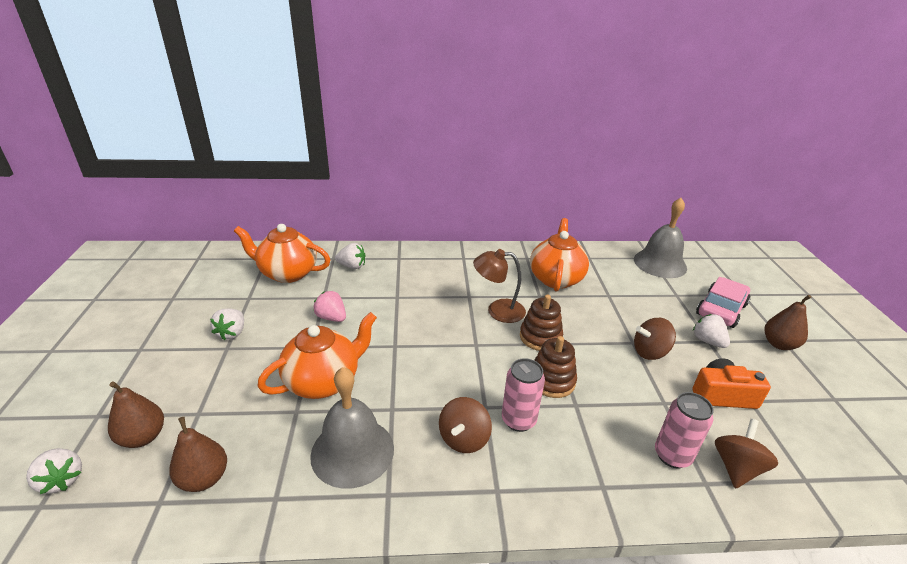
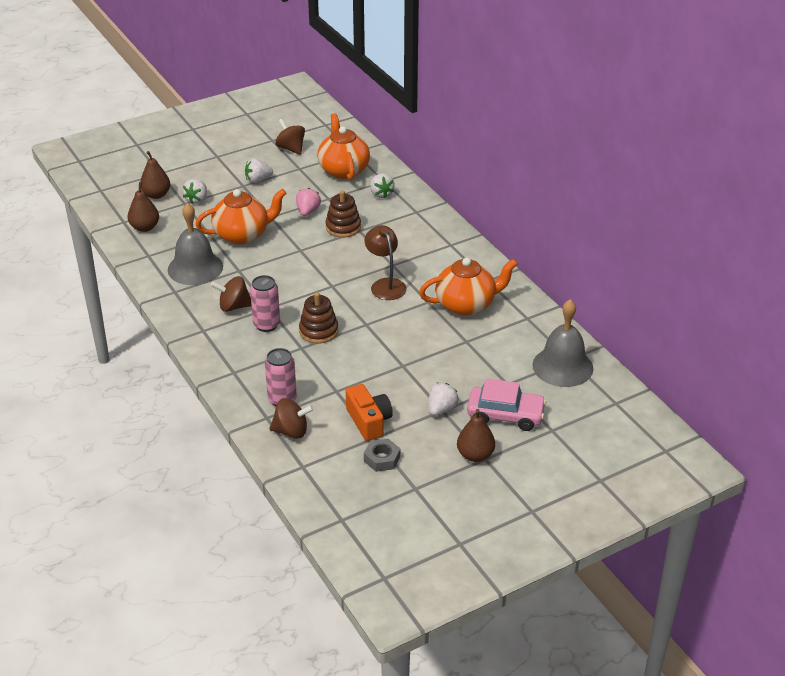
camera: 65 degrees right, 5 degrees up
(61, 480) = (117, 187): white strawberry -> white strawberry (197, 200)
(324, 381) = (242, 235): orange teapot -> orange teapot turned 45 degrees counterclockwise
(540, 337) = (367, 314): brown stacking toy -> brown stacking toy (343, 227)
(650, 352) = (396, 376): brown spinning top -> brown spinning top (291, 148)
(787, 407) = (382, 459): none -> grey nut

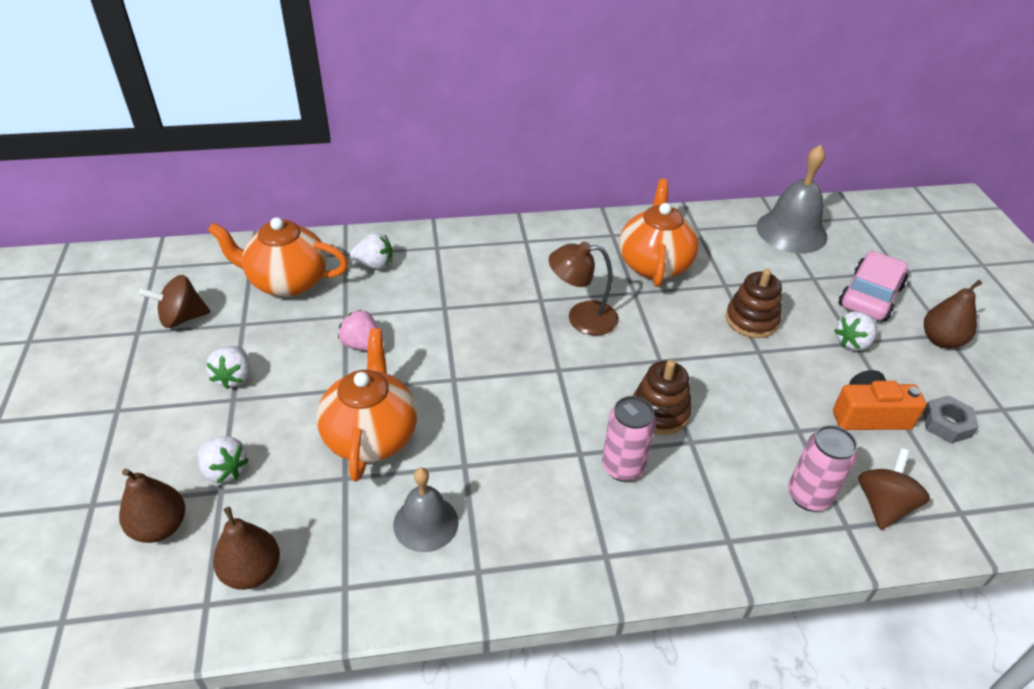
camera: 70 degrees left, 5 degrees up
(195, 268) = (425, 523): grey bell -> grey bell, size x0.64
(234, 306) = (559, 496): brown spinning top -> none
(343, 227) = (427, 320): brown stacking toy -> brown stacking toy (751, 320)
(441, 409) = (852, 342): white strawberry -> white strawberry turned 90 degrees counterclockwise

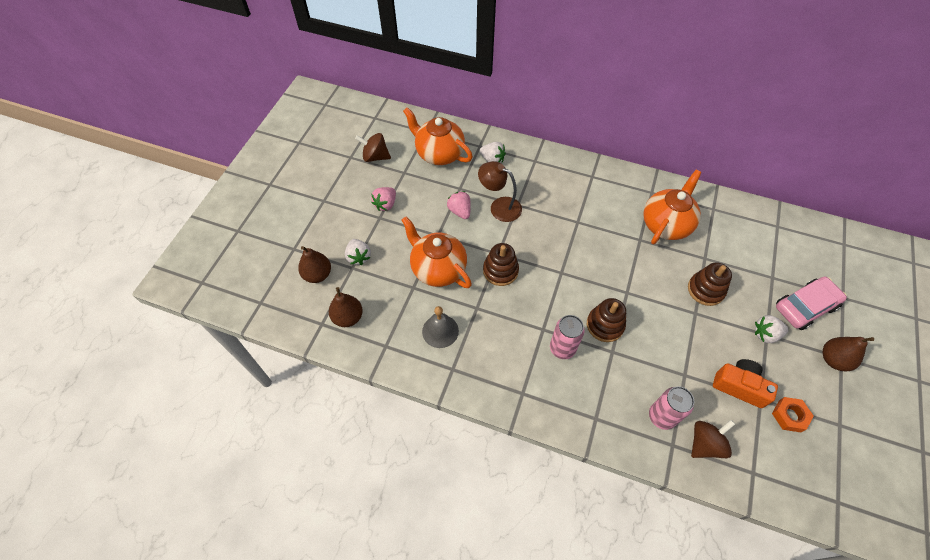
camera: 30 degrees right, 15 degrees up
(234, 377) = (385, 204): white strawberry -> pink strawberry
(371, 435) = (437, 269): orange teapot -> orange teapot turned 75 degrees counterclockwise
(470, 400) = (500, 271): none -> brown stacking toy
(581, 318) = (595, 244): brown lamp -> brown lamp (499, 206)
(791, 231) = (782, 236): grey bell -> none
(946, 424) = (789, 416): grey nut -> orange nut

